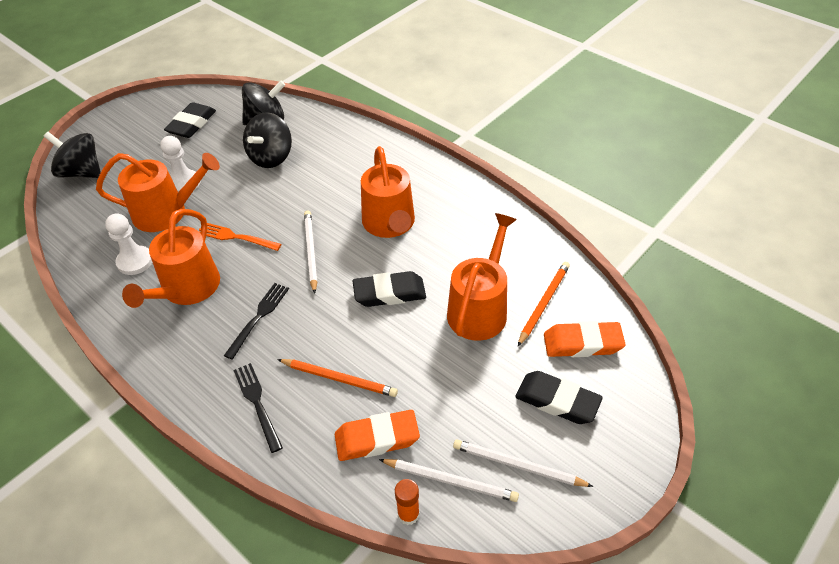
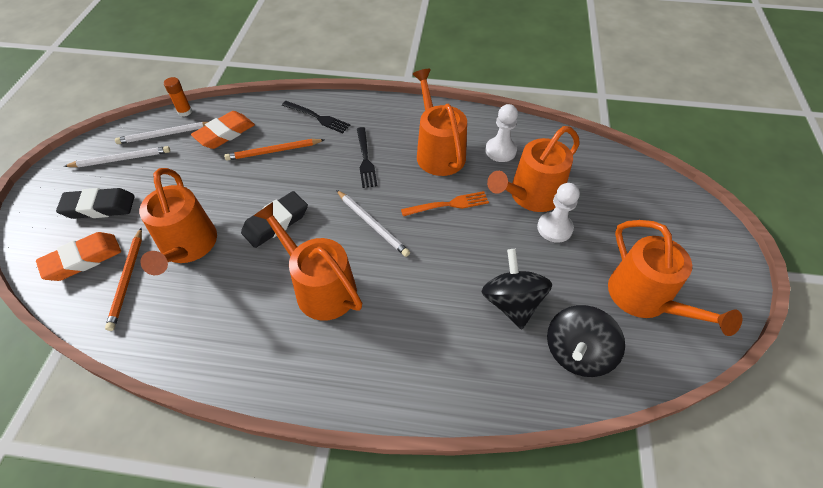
camera: 145 degrees right, 5 degrees up
(82, 172) = (652, 191): black spinning top -> none
(192, 124) = (644, 298): black eraser -> orange watering can

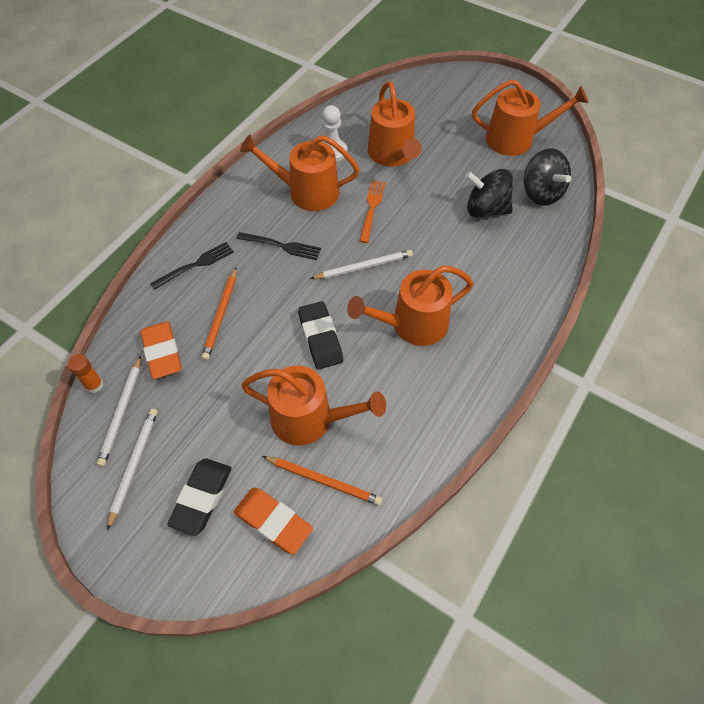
camera: 65 degrees left, 5 degrees up
(83, 259) = (273, 522): orange eraser -> orange eraser turned 45 degrees counterclockwise
(554, 228) = (432, 156): white pawn -> none

